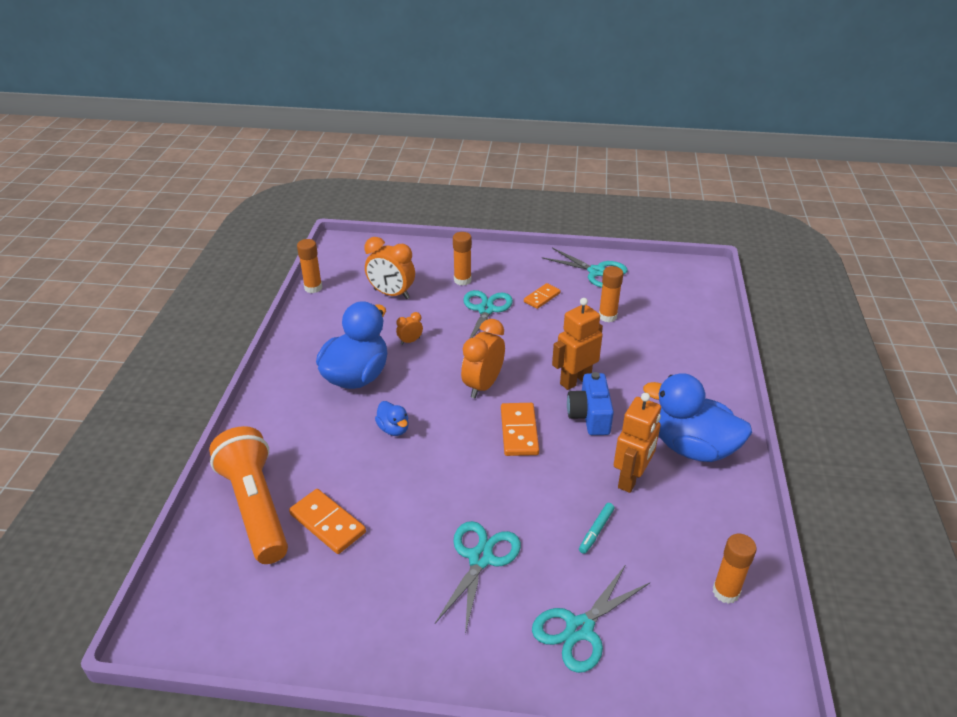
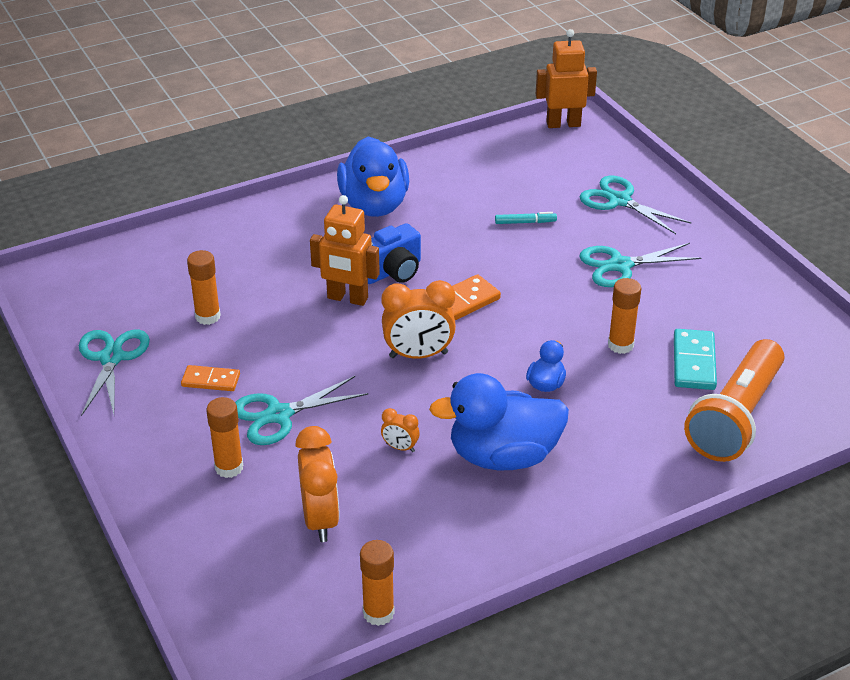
camera: 125 degrees left, 0 degrees up
(327, 523) = (694, 362): orange domino -> turquoise domino
(579, 629) = (619, 201): turquoise scissors -> turquoise scissors turned 150 degrees counterclockwise
(631, 479) = (448, 224): orange robot -> orange robot (563, 124)
(725, 592) = (512, 154): orange glue stick -> orange glue stick (620, 345)

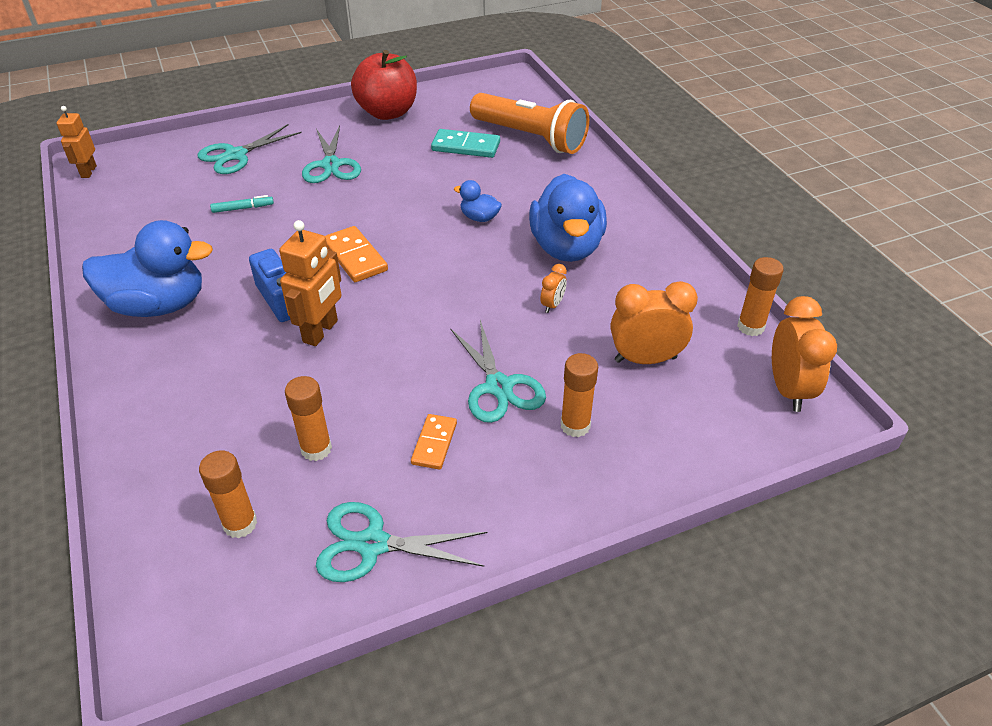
camera: 85 degrees left, 5 degrees up
(418, 355) = (425, 287): orange clock -> orange clock (788, 389)
(525, 222) = (243, 208): turquoise marker -> turquoise marker turned 75 degrees clockwise
(563, 124) = (88, 172): orange robot -> orange robot, size x0.66
(620, 345) = (437, 176): orange glue stick -> orange glue stick (240, 524)
(750, 292) = (387, 112): none -> red apple

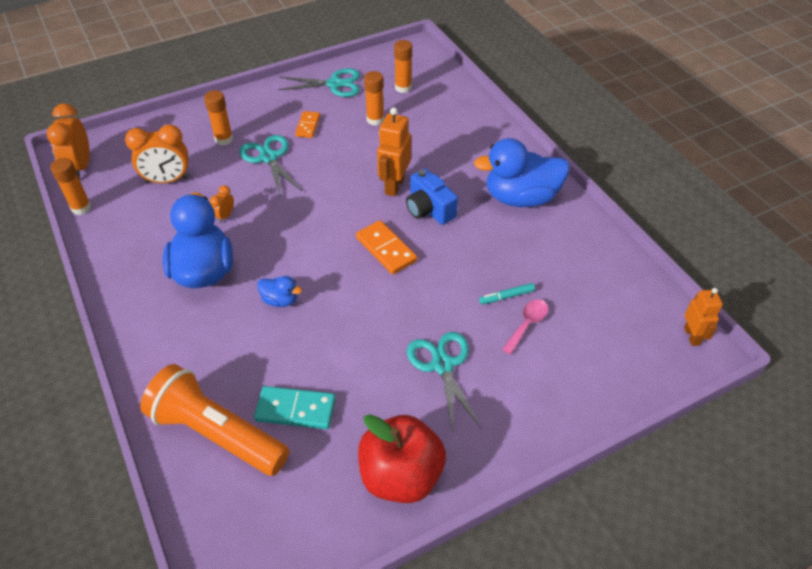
camera: 175 degrees right, 5 degrees up
(236, 155) = (553, 374): turquoise scissors -> none
(236, 187) = (527, 324): none -> pink spoon

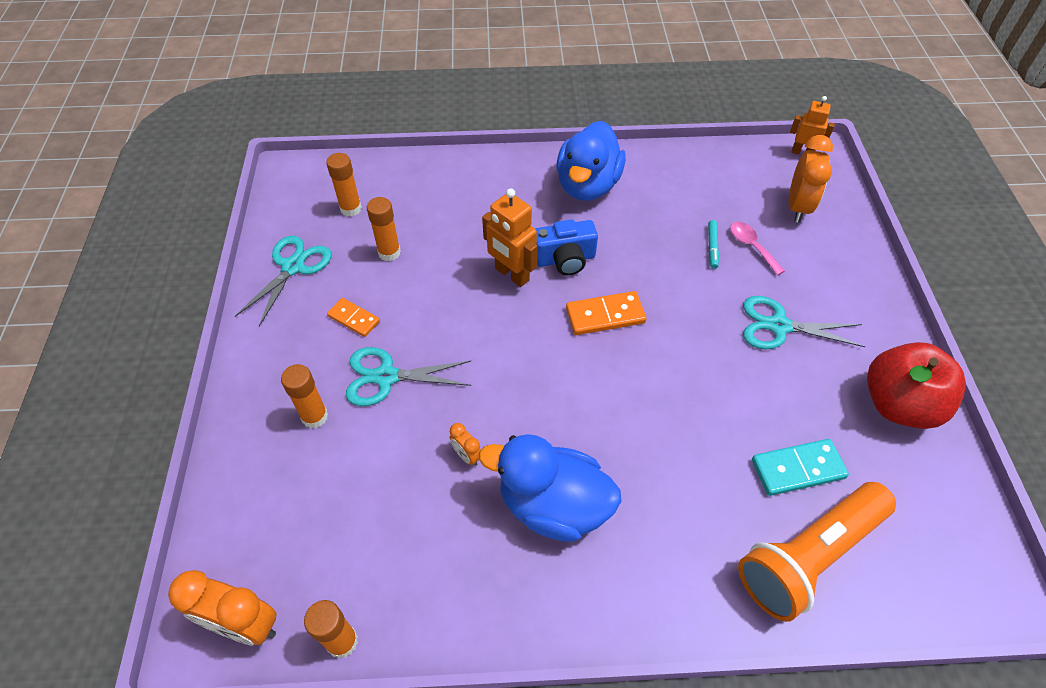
camera: 65 degrees left, 5 degrees up
(167, 180) = (355, 507): orange clock -> orange clock (797, 207)
(280, 300) = (637, 437): blue duck -> none
(295, 410) = (798, 469): turquoise domino -> turquoise domino turned 45 degrees clockwise

